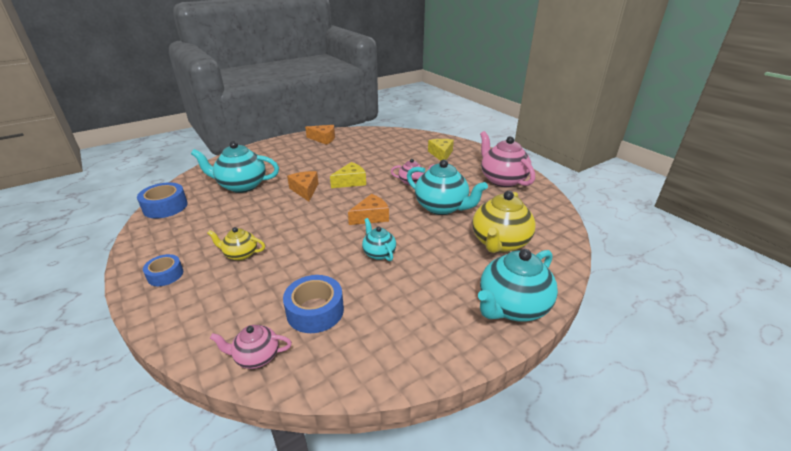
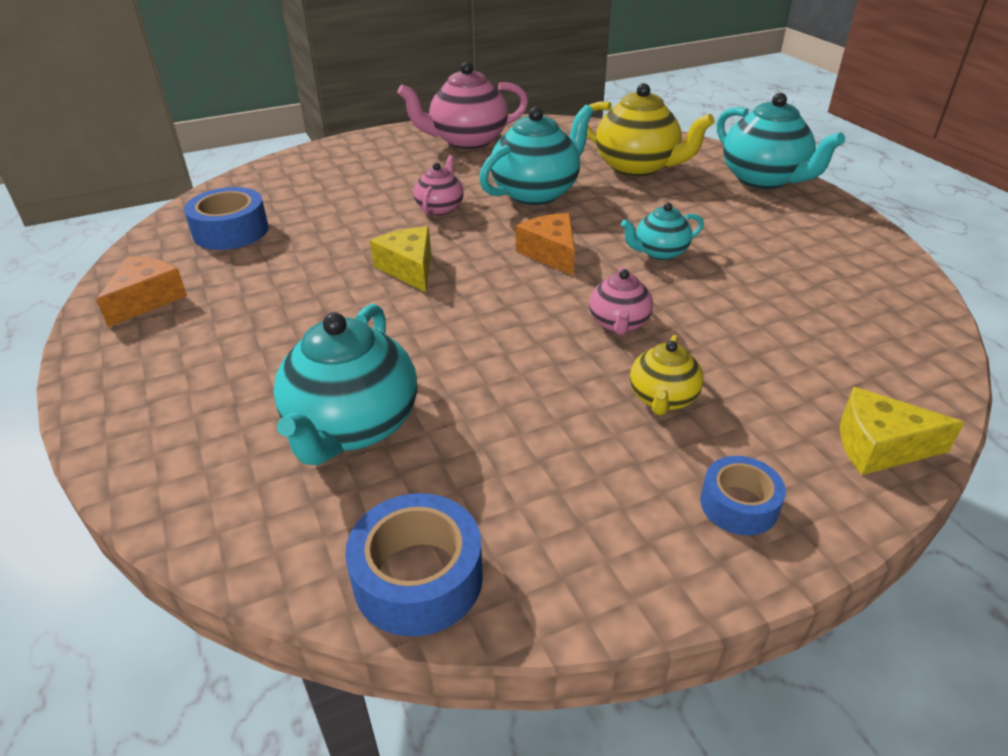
camera: 80 degrees left, 5 degrees up
(256, 357) = (911, 359): pink teapot -> pink teapot (619, 324)
(305, 190) = (421, 324): orange cheese -> none
(315, 311) = (804, 310): blue tape -> blue tape (231, 231)
(441, 154) = (345, 173): yellow cheese -> yellow cheese (879, 446)

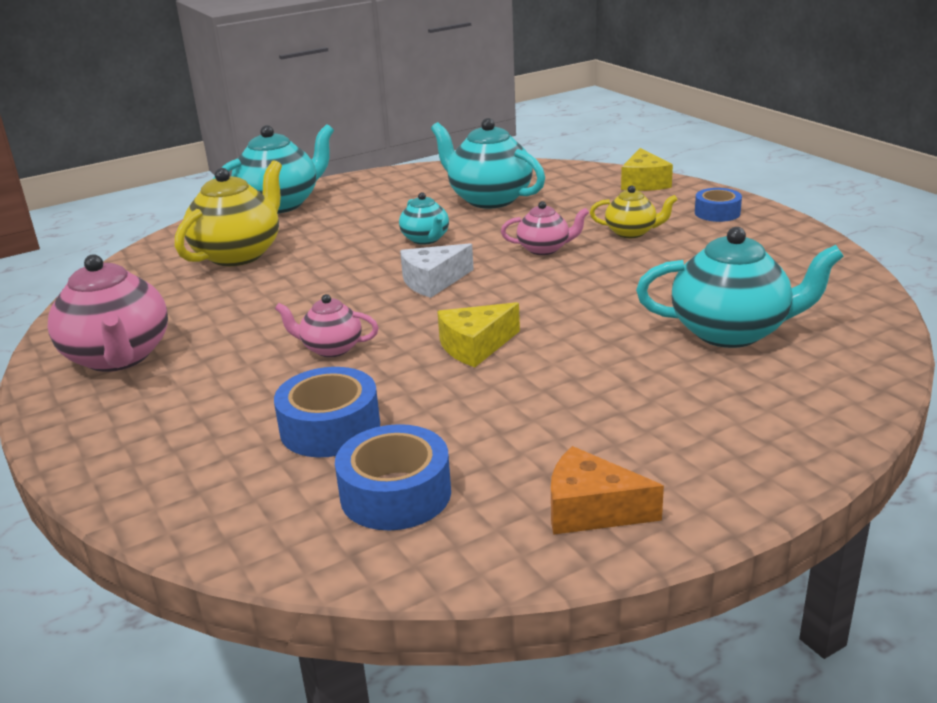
camera: 95 degrees left, 10 degrees down
(418, 578) = (846, 287): blue tape -> blue tape (330, 427)
(536, 193) = (295, 299): turquoise teapot -> turquoise teapot (488, 199)
(551, 253) = (433, 281): orange cheese -> white cheese

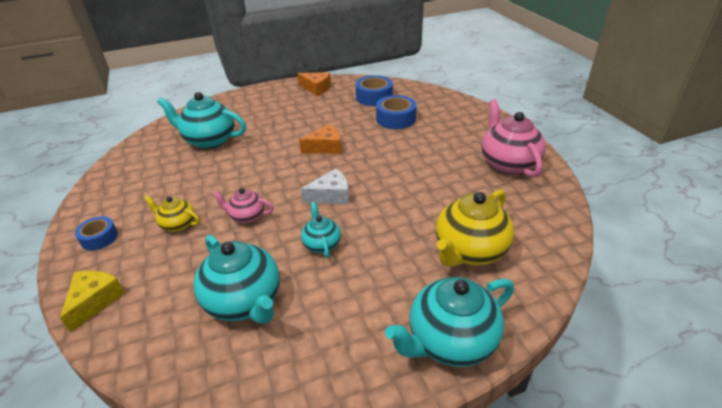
camera: 170 degrees left, 10 degrees up
(331, 348) = (395, 155): pink teapot -> none
(475, 346) = (325, 147): yellow cheese -> orange cheese

